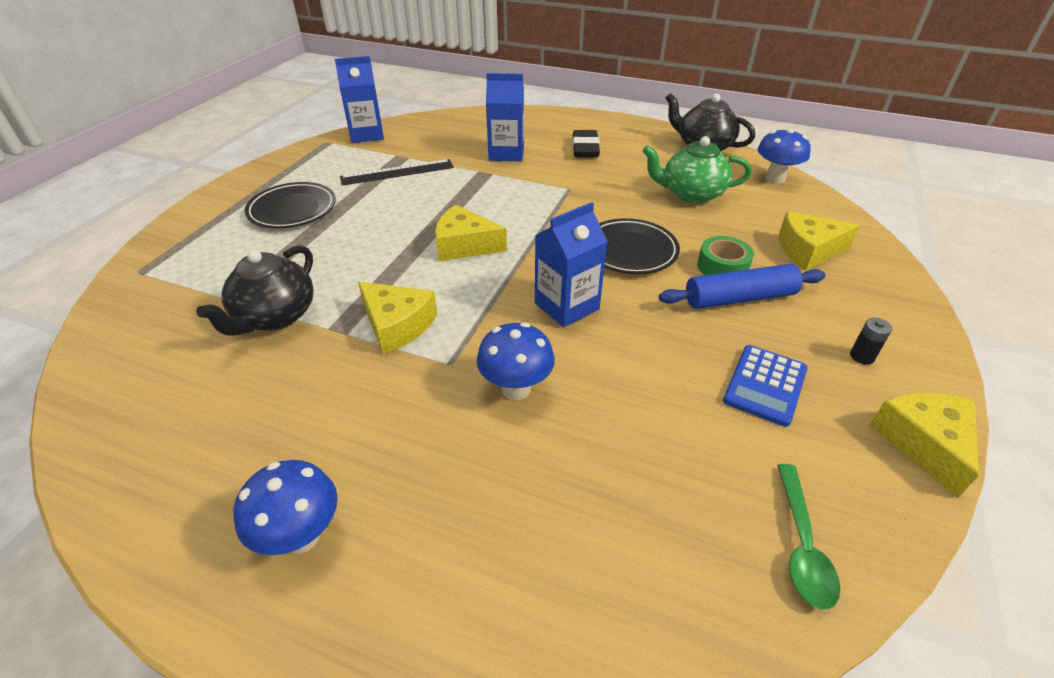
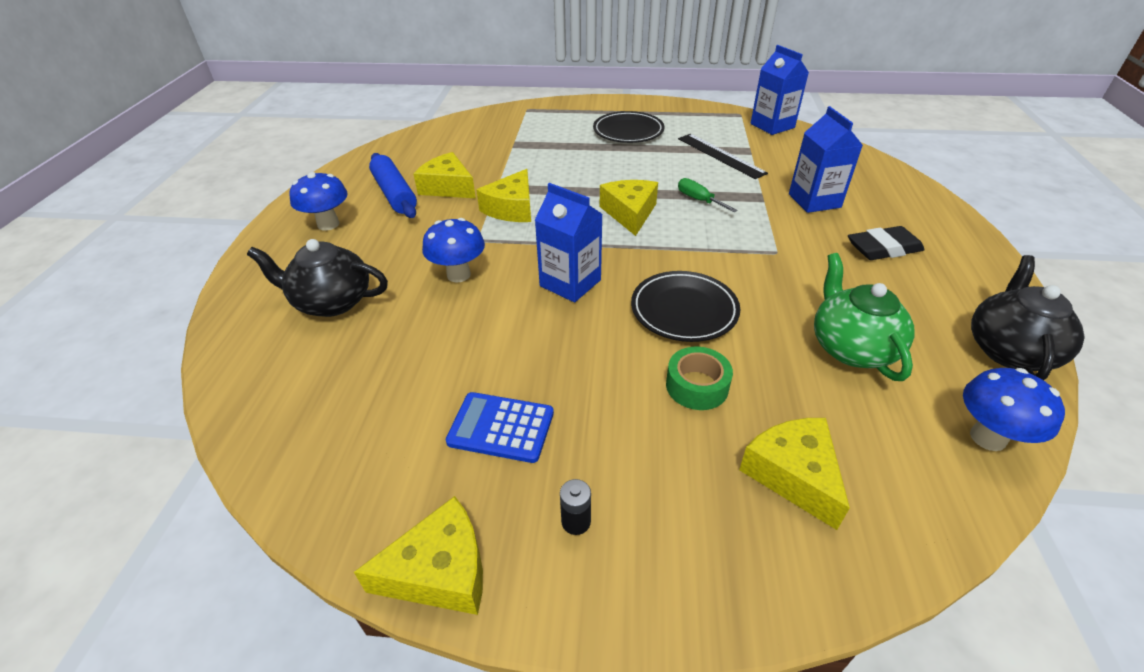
camera: 75 degrees right, 0 degrees up
(275, 316) = (503, 163): black teapot -> black teapot (332, 302)
(297, 378) = (448, 187): none -> yellow cheese
(467, 203) = (699, 200): none -> green screwdriver
(739, 298) = (641, 403): blue rolling pin -> blue rolling pin (394, 194)
(802, 545) = (313, 453): green spoon -> none

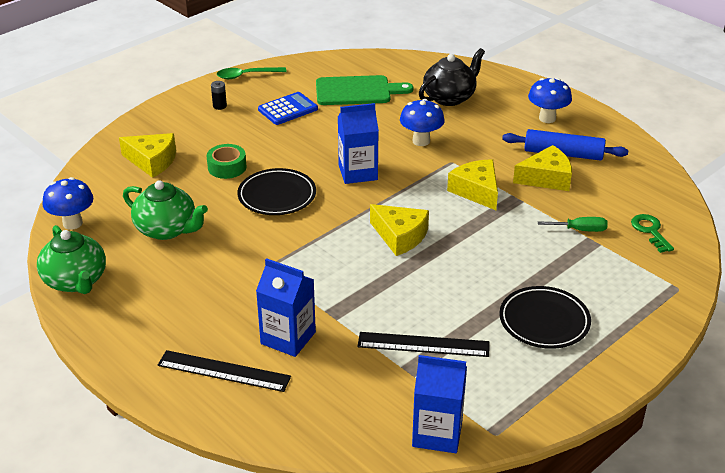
camera: 130 degrees right, 5 degrees down
(381, 389) = (357, 91): none -> green cutting board
(440, 571) = (246, 75): yellow cheese -> green spoon
(473, 131) = (650, 231): none -> green key
(699, 200) = (372, 279): green screwdriver -> green screwdriver (580, 230)
(883, 248) = (197, 318): black eraser -> none
(888, 207) = (223, 371): none -> black ruler
(1009, 350) = (76, 281): black teapot -> green teapot

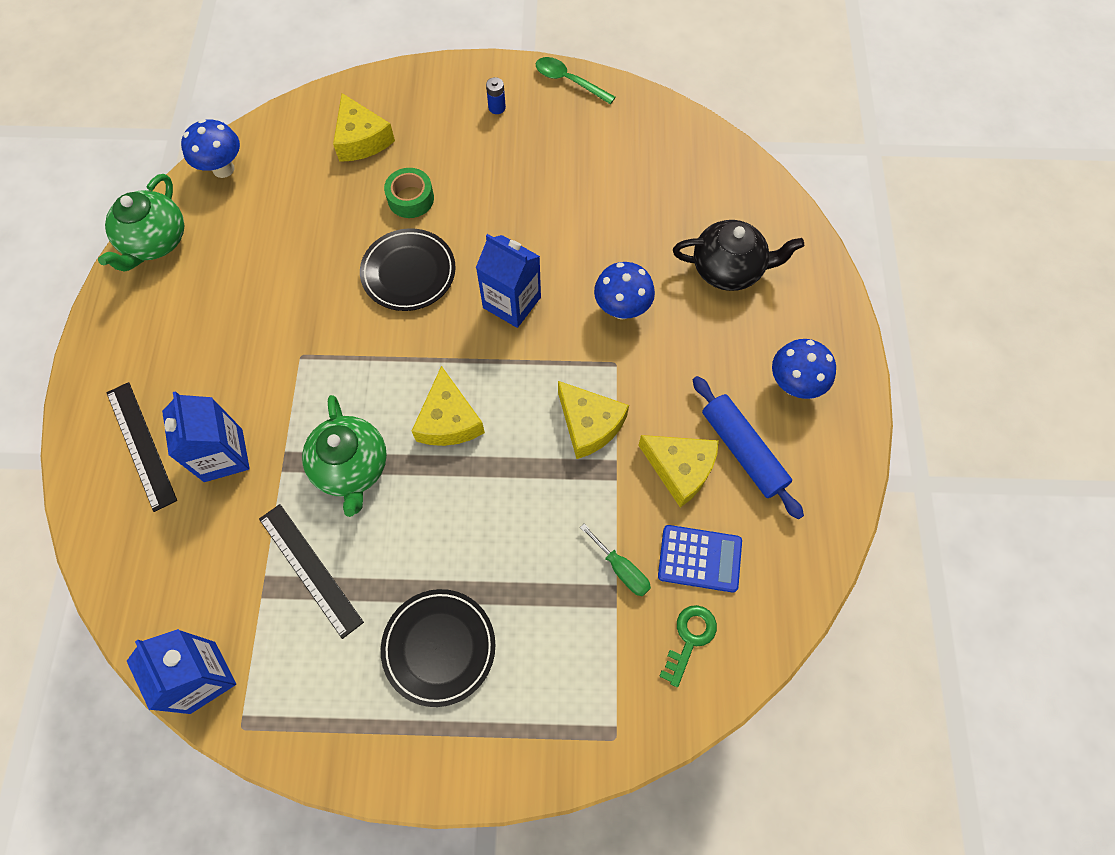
camera: 45 degrees right, 30 degrees up
(167, 229) = (280, 239): green teapot -> green teapot (351, 467)
(219, 106) = (497, 107): black battery -> blue battery
(288, 109) = (551, 160): blue calculator -> blue calculator (699, 558)
(357, 91) = (646, 185): green cutting board -> none
(476, 191) = (589, 424): yellow cheese -> yellow cheese turned 120 degrees clockwise

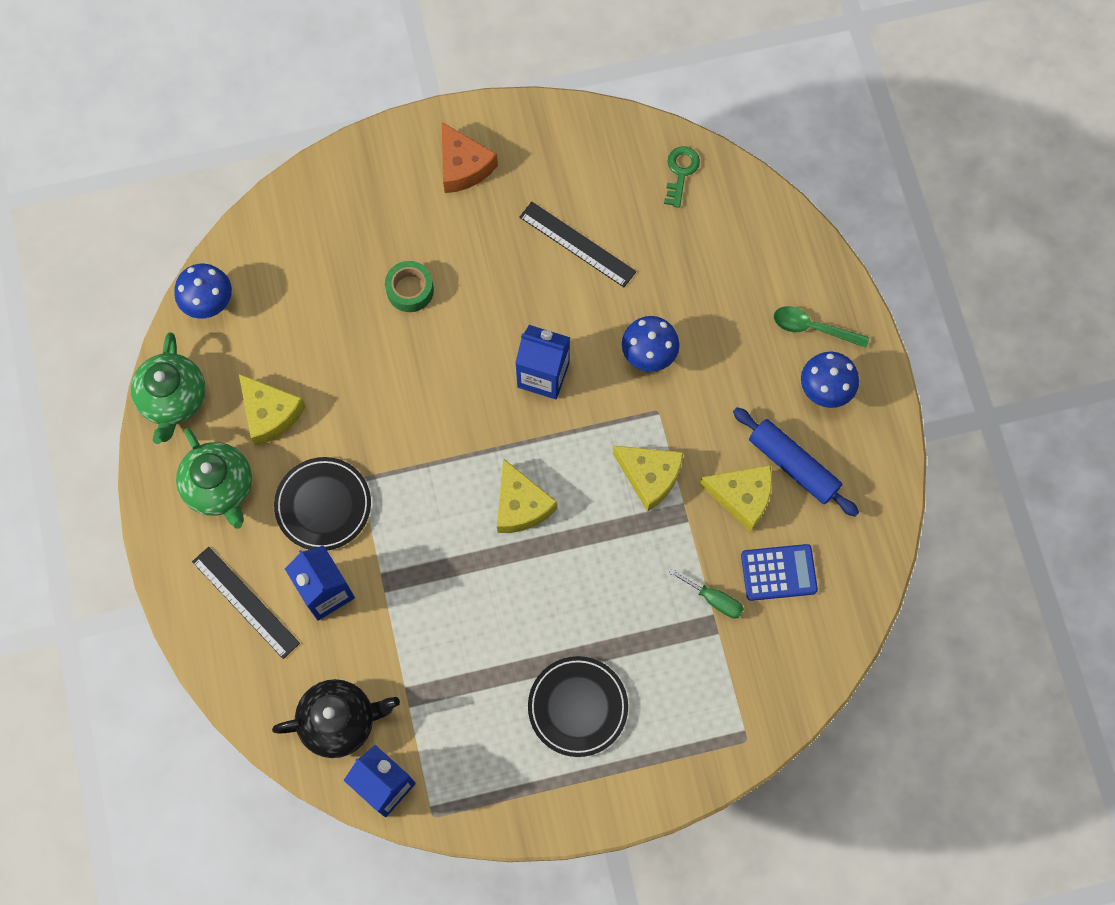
camera: 15 degrees left, 5 degrees up
(310, 569) = (443, 672): black ruler -> black ruler (577, 244)
(351, 467) = (447, 572): green teapot -> green teapot (220, 487)
(361, 139) = (338, 236): yellow cheese -> yellow cheese (270, 414)
(409, 273) = (435, 369): black plate -> black plate (323, 505)
(497, 107) = (463, 166): blue battery -> orange cheese
(568, 81) = (527, 118): green spoon -> green spoon (813, 328)
(689, 639) = (787, 643): green key -> green key (680, 172)
(728, 269) = (738, 289): black teapot -> black teapot (340, 721)

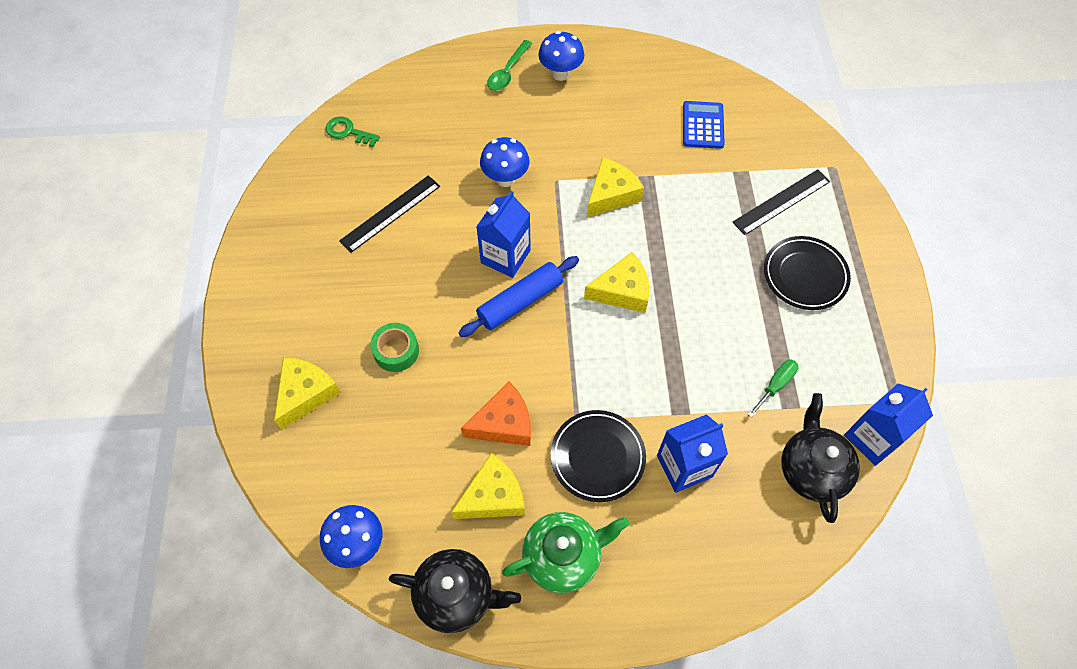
camera: 80 degrees left, 10 degrees down
(173, 399) = (456, 595): green teapot -> black teapot
(245, 602) = (687, 545): black ruler -> black ruler (781, 202)
(463, 166) = (285, 289): orange cheese -> orange cheese (504, 423)
(714, 599) = (720, 169): green screwdriver -> green screwdriver (775, 385)
(742, 497) = (638, 137): yellow cheese -> yellow cheese (306, 393)
(793, 465) = (617, 102): blue rolling pin -> blue rolling pin (520, 302)

